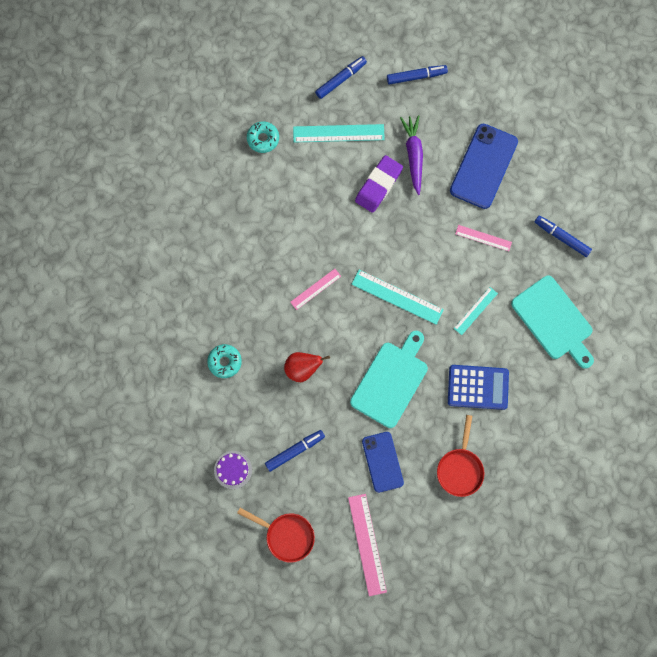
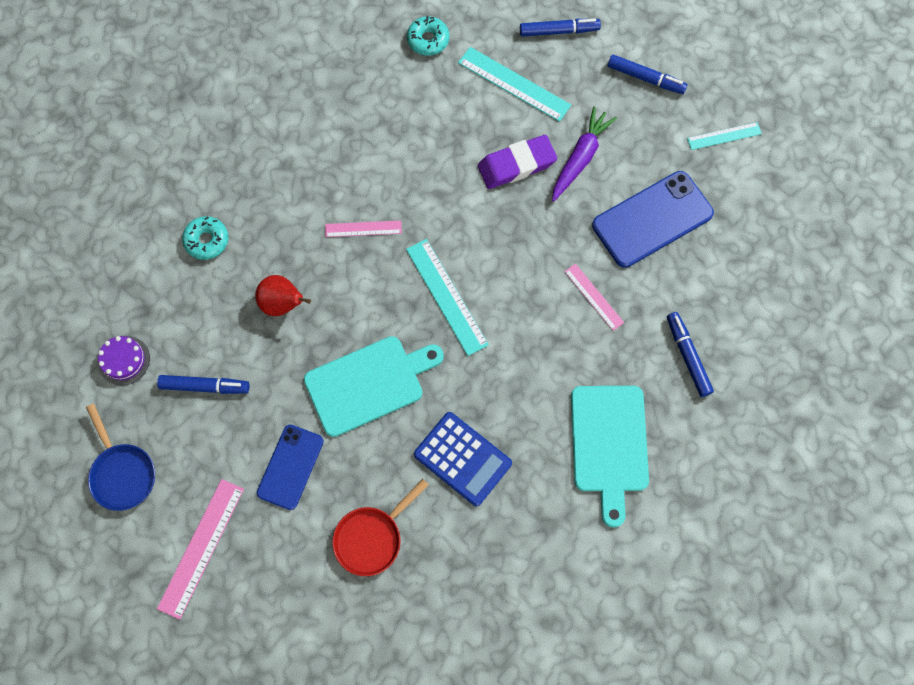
camera: 35 degrees right, 5 degrees down
(286, 535) = (122, 473): red pan -> blue pan
(475, 310) = (524, 371): turquoise ruler -> turquoise ruler (724, 136)

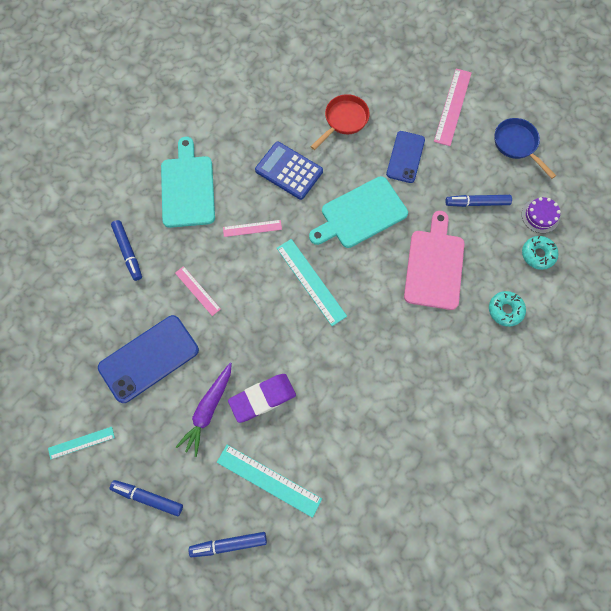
camera: 175 degrees right, 0 degrees up
(283, 304) = (434, 266): red pear -> pink cutting board
(363, 229) = (383, 330): pink ruler -> pink ruler (252, 228)
(428, 40) = (352, 522): turquoise donut -> turquoise donut (537, 254)

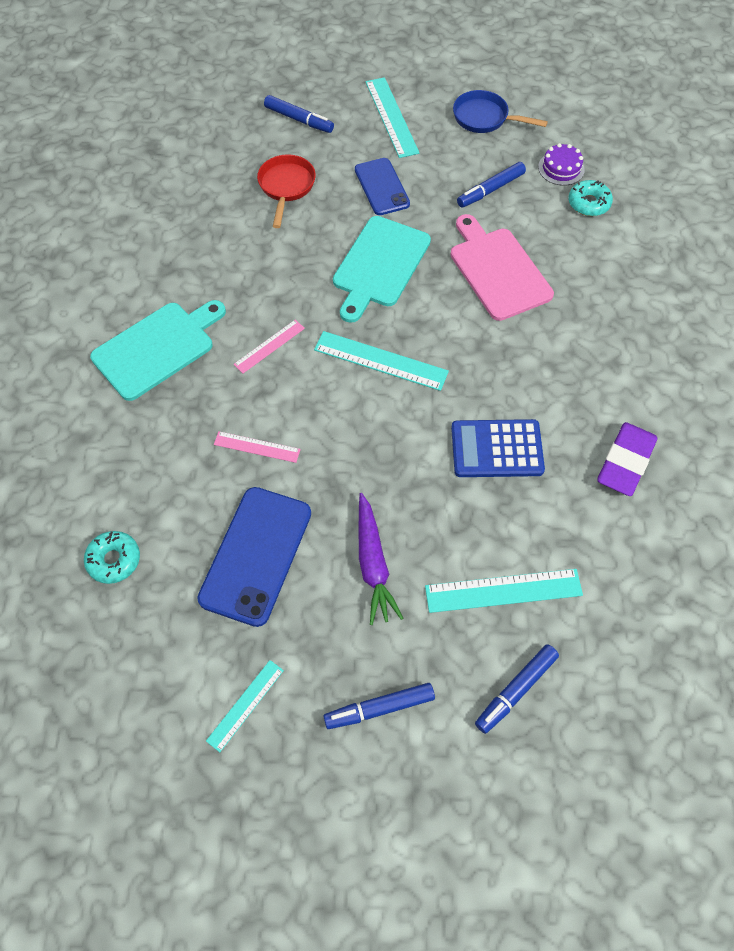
camera: 35 degrees left, 10 degrees down
(128, 252) = (136, 457): blue marker -> blue marker (299, 120)
(188, 188) = (157, 348): turquoise cutting board -> turquoise cutting board turned 90 degrees clockwise
(262, 398) = (425, 511): purple eraser -> purple eraser (625, 462)
(289, 171) = (265, 267): blue calculator -> blue calculator (496, 449)
(452, 106) = (391, 117): pink ruler -> turquoise ruler
(505, 310) = (601, 270): turquoise donut -> turquoise donut (114, 560)

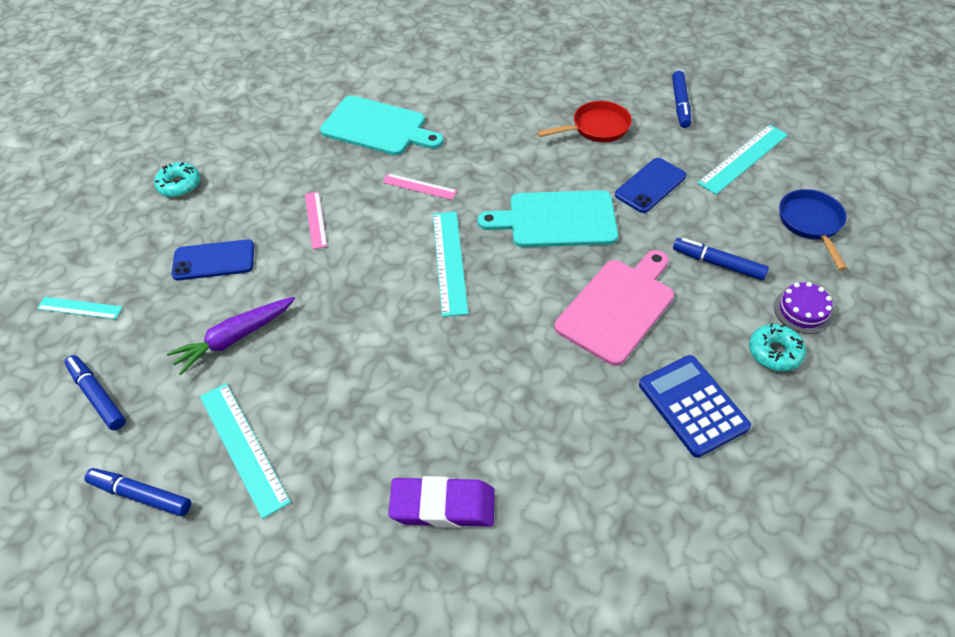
camera: 65 degrees right, 10 degrees down
(256, 555) = (214, 260): blue phone -> blue phone, size x0.65
(496, 449) = (399, 385): blue calculator -> blue calculator (692, 405)

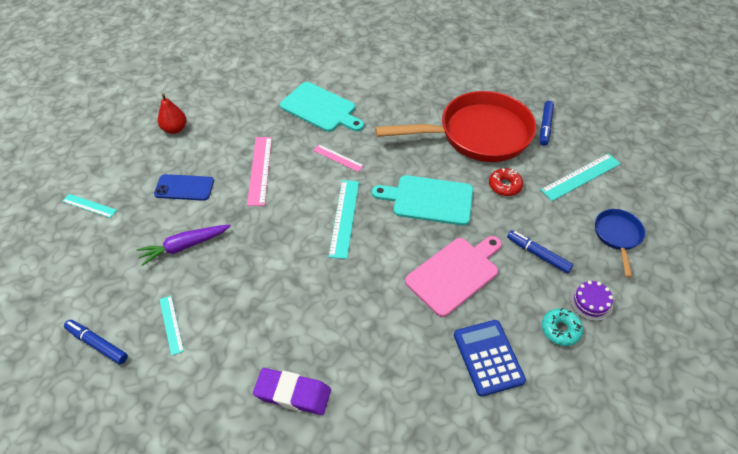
camera: 10 degrees right, 0 degrees up
(97, 396) = (86, 270): blue marker -> none
(179, 185) = (175, 129): turquoise donut -> red pear
(243, 447) = (171, 324): turquoise ruler -> turquoise ruler, size x0.60
(316, 219) = (260, 170): pink ruler -> pink ruler, size x1.66
(596, 128) = (477, 134): red pan -> red pan, size x2.17
(650, 185) = (505, 185): blue phone -> red donut

